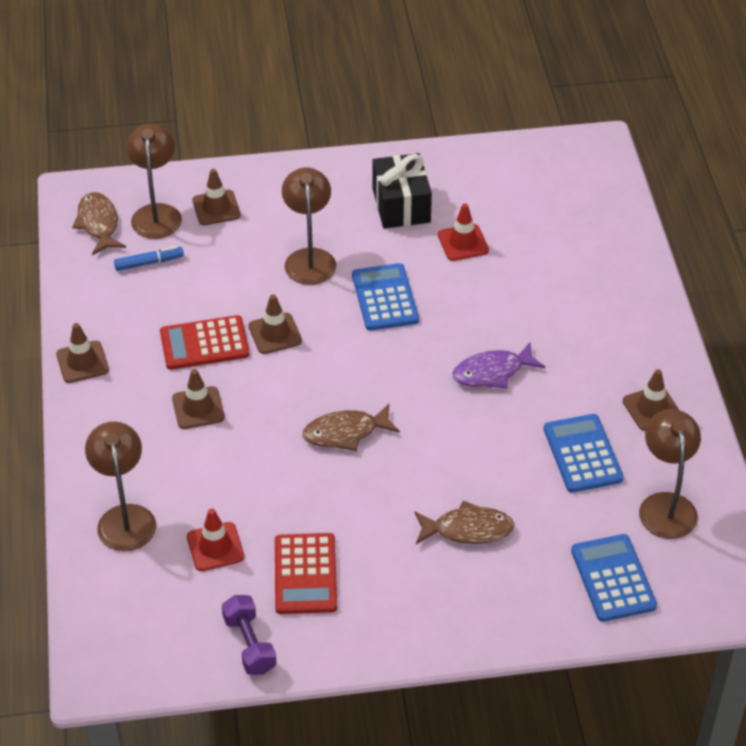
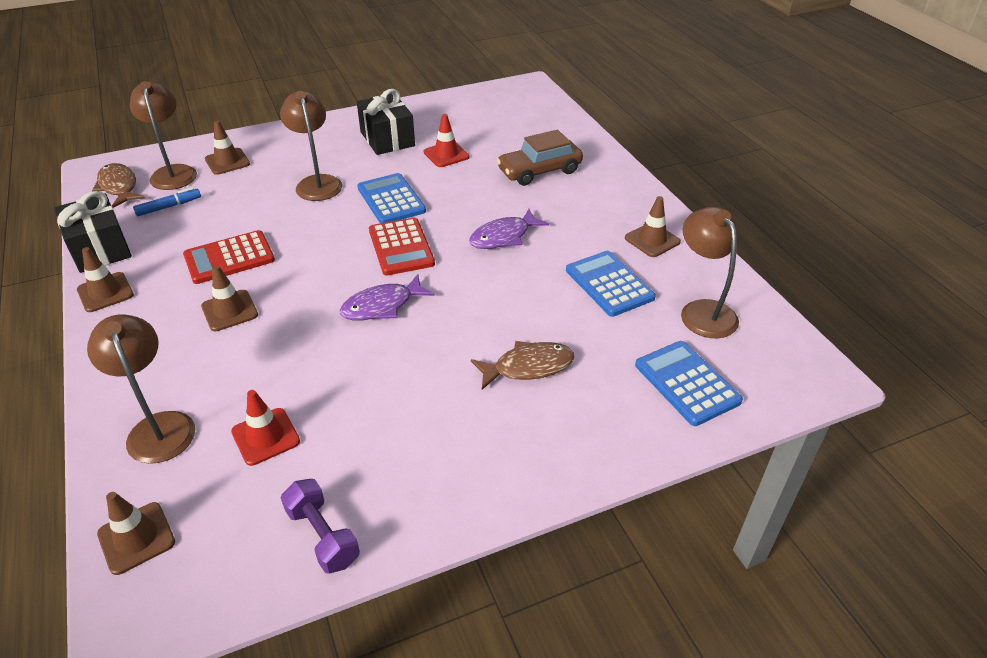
camera: 15 degrees left, 5 degrees down
(78, 306) = (100, 249): none -> black gift
(275, 334) = (296, 240): brown traffic cone -> brown traffic cone (136, 538)
(305, 574) = (372, 444): red calculator -> red calculator (401, 247)
(345, 433) = (382, 306): brown fish -> purple fish
(562, 288) = (539, 171): none -> brown car

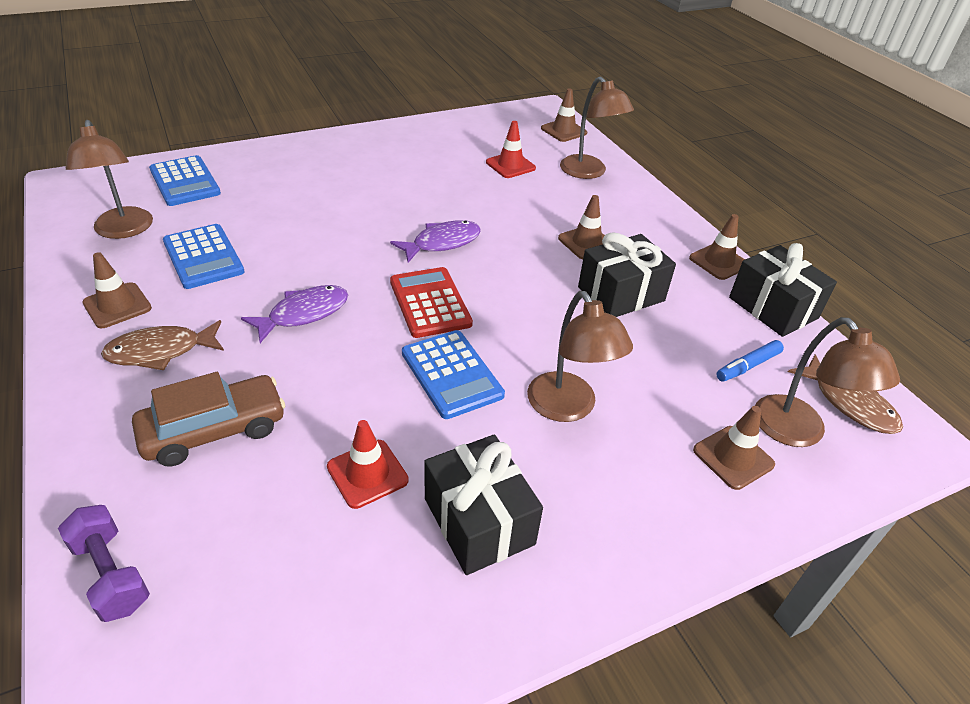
camera: 175 degrees right, 0 degrees up
(229, 258) = (621, 294): red calculator -> black gift
(322, 536) = (457, 127): purple dumbbell -> purple dumbbell (111, 574)
(528, 367) = (312, 195): brown fish -> brown fish (160, 351)

